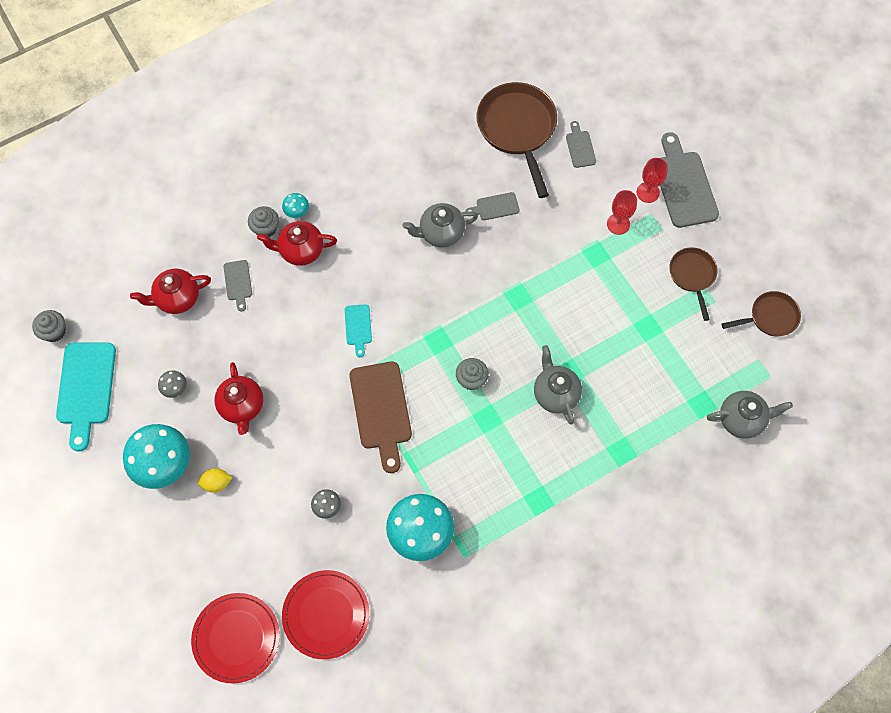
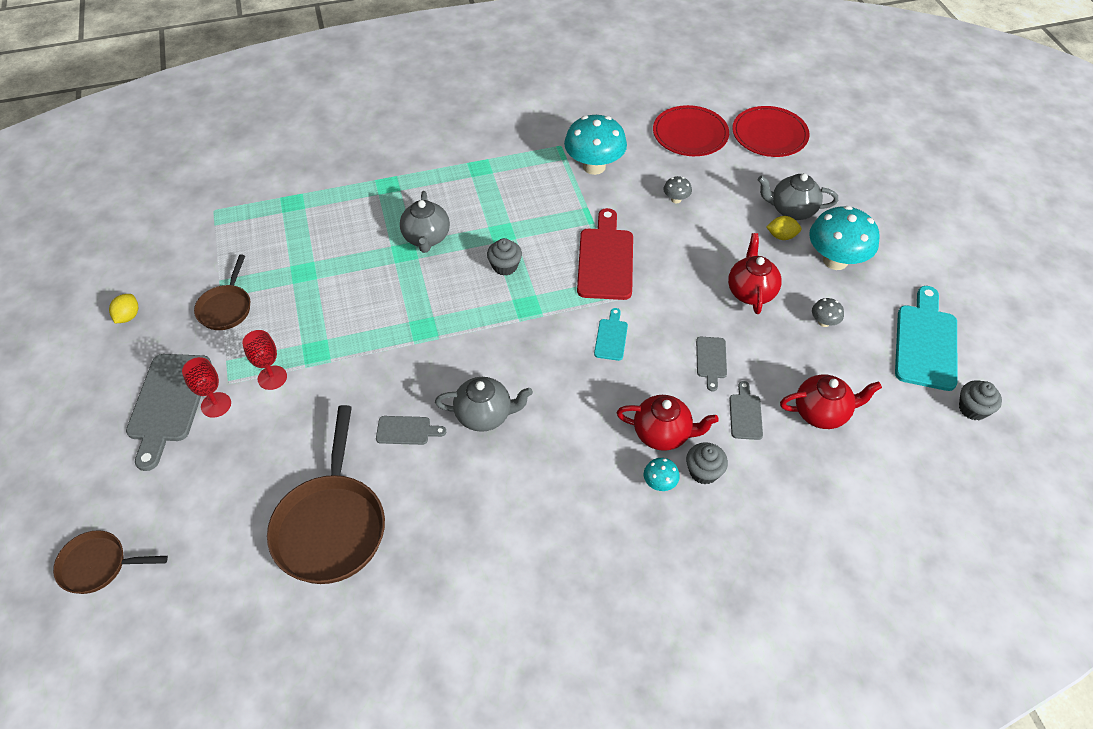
camera: 165 degrees left, 15 degrees down
(381, 410) = (605, 260): brown cutting board -> red cutting board
(580, 147) = (263, 481): grey cutting board -> grey cutting board (711, 360)
(741, 419) = (264, 185): grey teapot -> grey teapot (792, 210)
(767, 248) = (128, 316): none -> yellow lemon
(770, 317) = (176, 255): brown pan -> brown pan (98, 565)

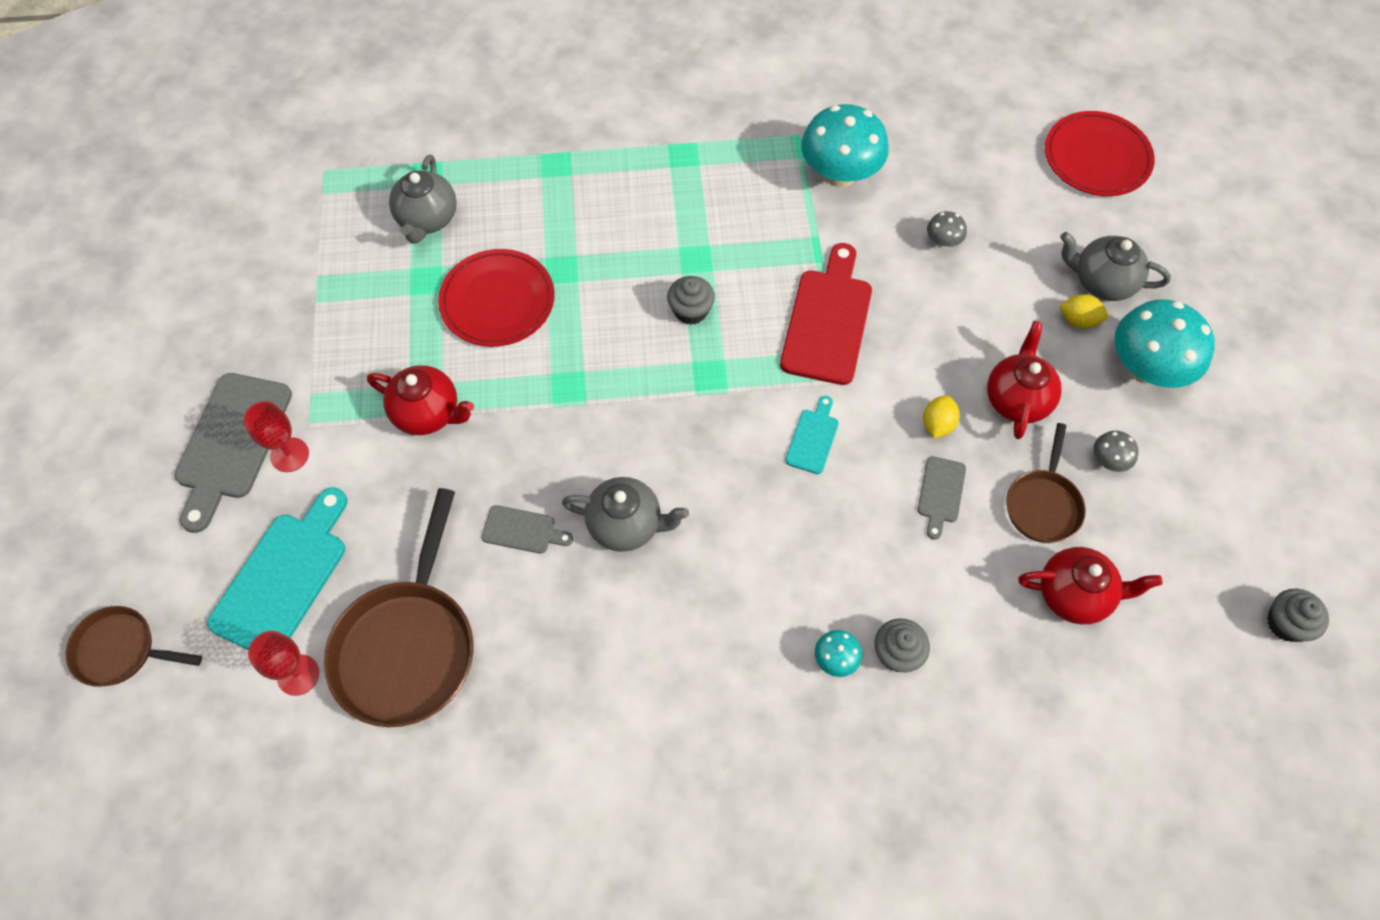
camera: 10 degrees right, 10 degrees up
(128, 316) = (197, 311): yellow lemon -> yellow lemon (937, 424)
(226, 308) = (320, 318): brown pan -> brown pan (1043, 504)
(272, 377) = (365, 427): red goblet -> red goblet (298, 675)
(426, 238) = (594, 253): grey teapot -> grey teapot (427, 219)
(662, 434) = (853, 590): red teapot -> red teapot (428, 413)
(690, 134) = (984, 141): red plate -> red plate (497, 301)
(745, 414) = (970, 580): grey cutting board -> none
(925, 343) = (1244, 514): turquoise cutting board -> turquoise cutting board (283, 577)

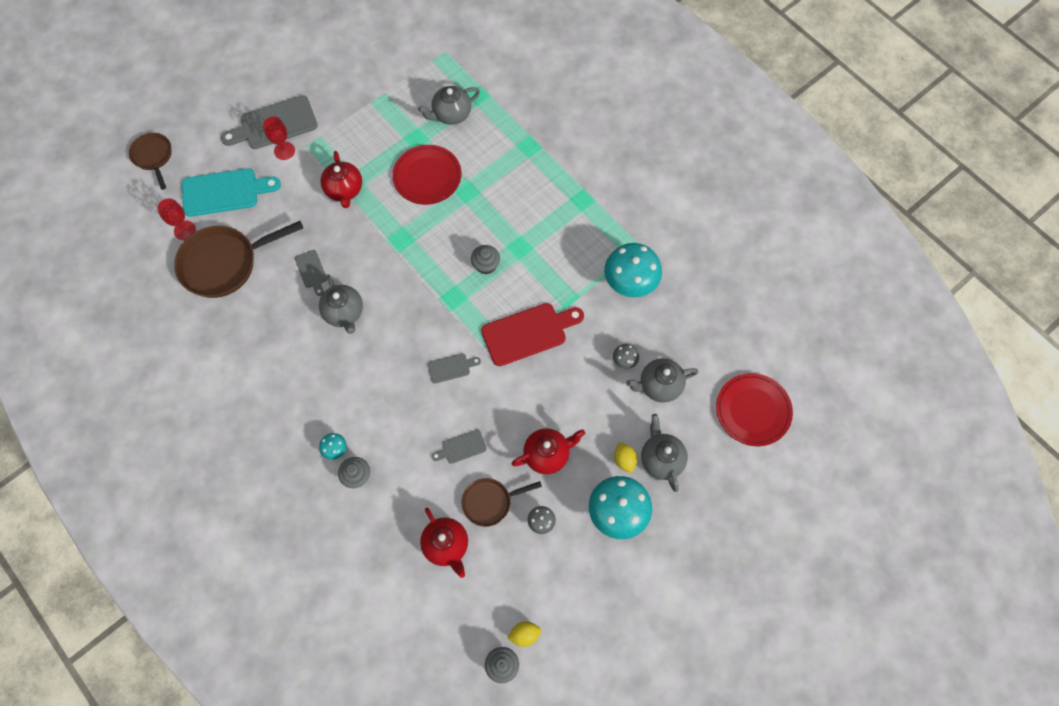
camera: 55 degrees right, 5 degrees up
(813, 438) = (451, 367): turquoise cutting board -> grey cutting board
(937, 424) = (502, 423): yellow lemon -> yellow lemon (524, 634)
(1002, 227) = (659, 386): none -> grey teapot

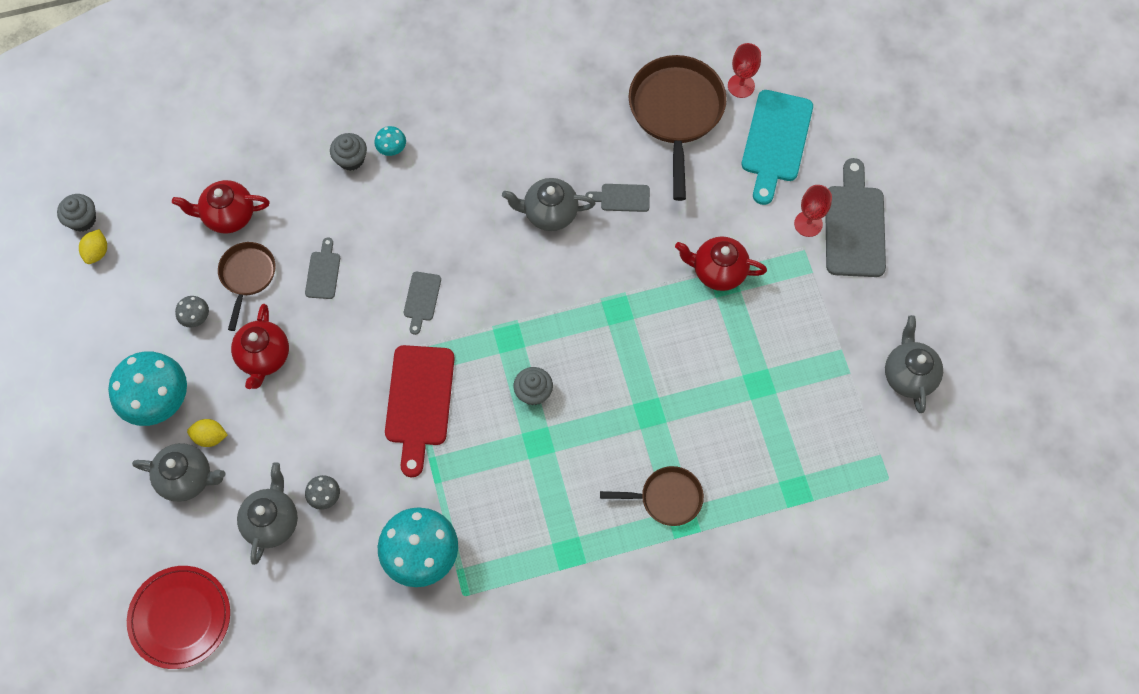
camera: 115 degrees right, 0 degrees up
(153, 157) = (861, 82): brown pan -> brown pan (666, 498)
(427, 176) = (694, 375): red plate -> none
(451, 114) = (778, 443): grey teapot -> grey teapot (908, 375)

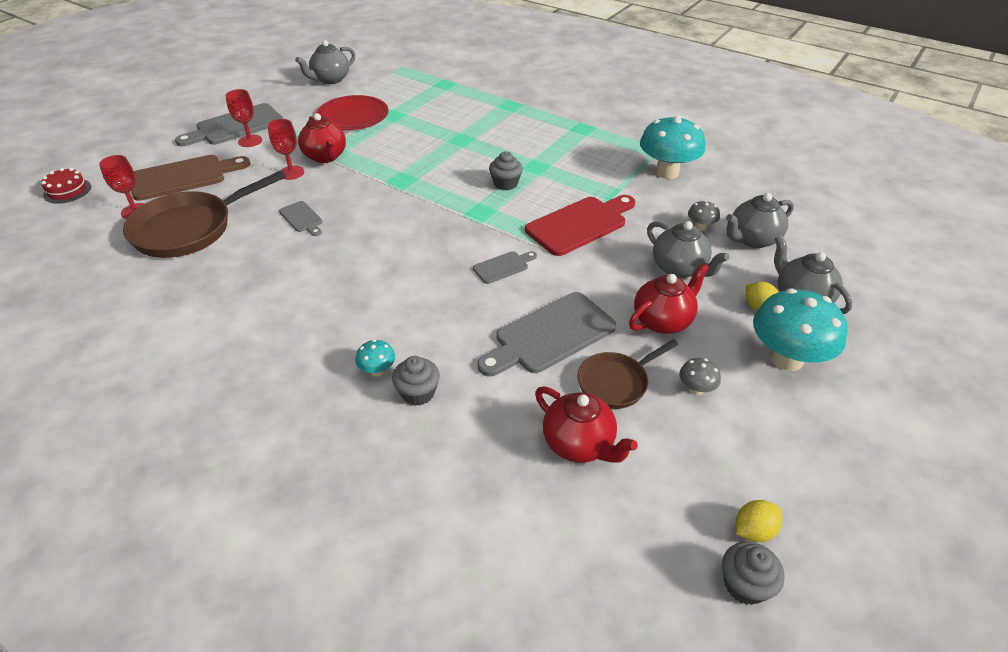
camera: 130 degrees left, 25 degrees down
(180, 617) = (868, 240): red plate -> red plate (352, 116)
(323, 272) = (550, 335): grey cutting board -> grey cutting board, size x1.99
(549, 213) = (352, 244): grey teapot -> grey teapot (679, 269)
(666, 498) = (505, 114): brown pan -> none
(710, 228) = (291, 173): none -> red goblet
(776, 141) = (183, 177): turquoise cutting board -> brown cutting board
(822, 49) = (67, 191): none -> red cake

